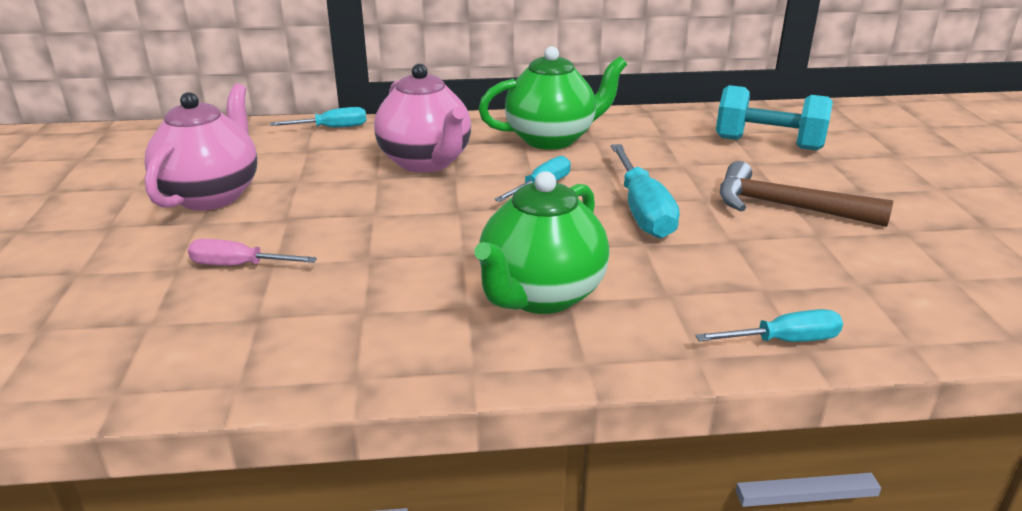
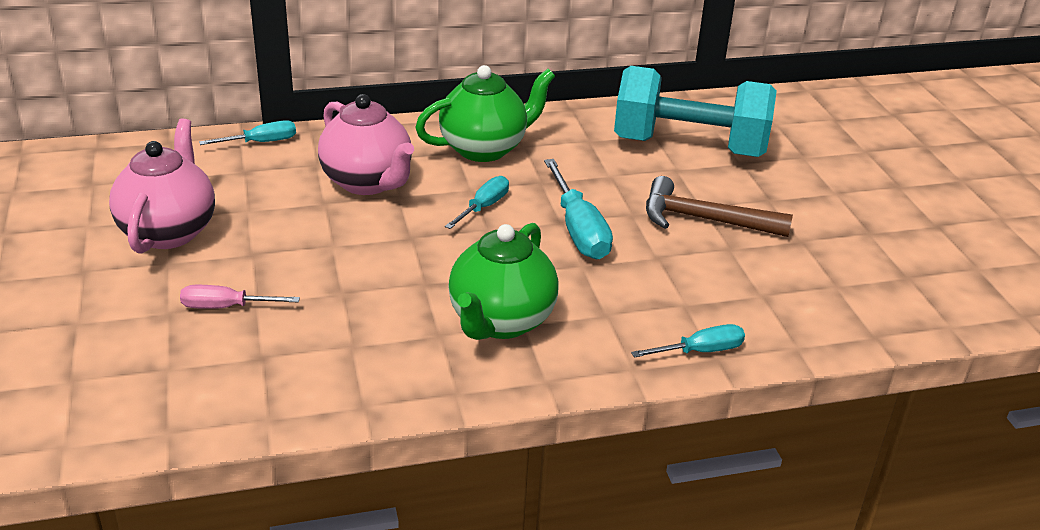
camera: 10 degrees left, 5 degrees up
(768, 144) = (689, 147): turquoise dumbbell -> turquoise dumbbell, size x1.53

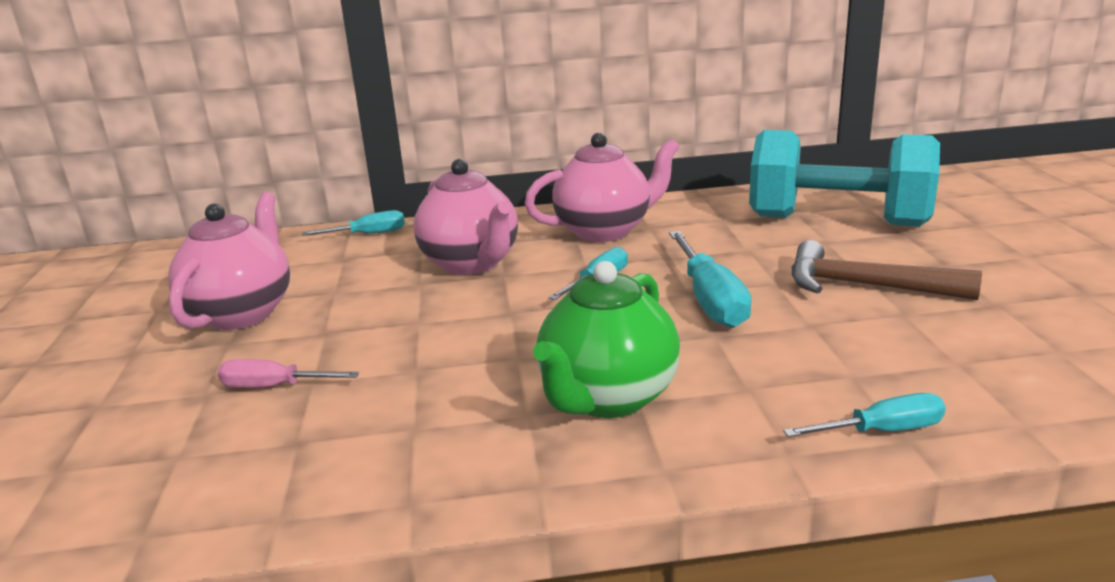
camera: 10 degrees right, 10 degrees down
(484, 149) = (604, 231): green teapot -> pink teapot

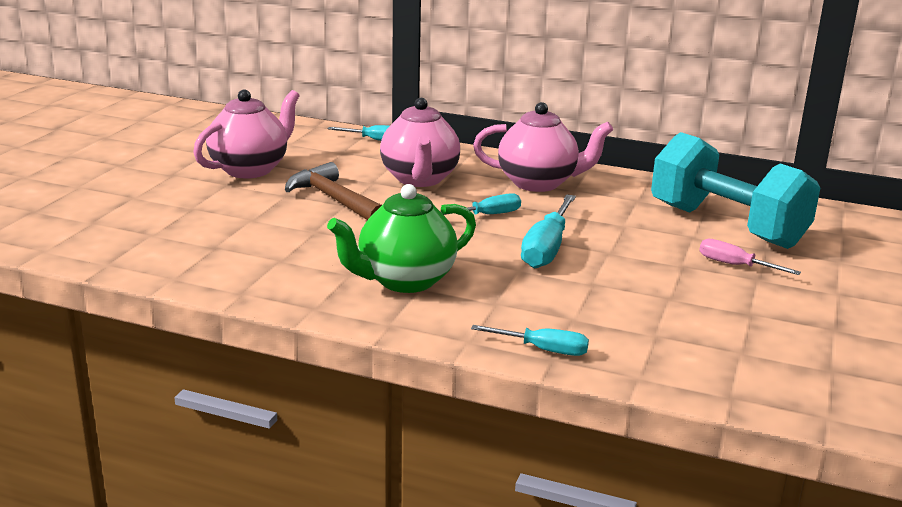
camera: 25 degrees right, 0 degrees up
(274, 386) = (230, 216): pink screwdriver -> pink screwdriver (735, 265)
(866, 286) = (672, 274): brown hammer -> brown hammer (334, 200)

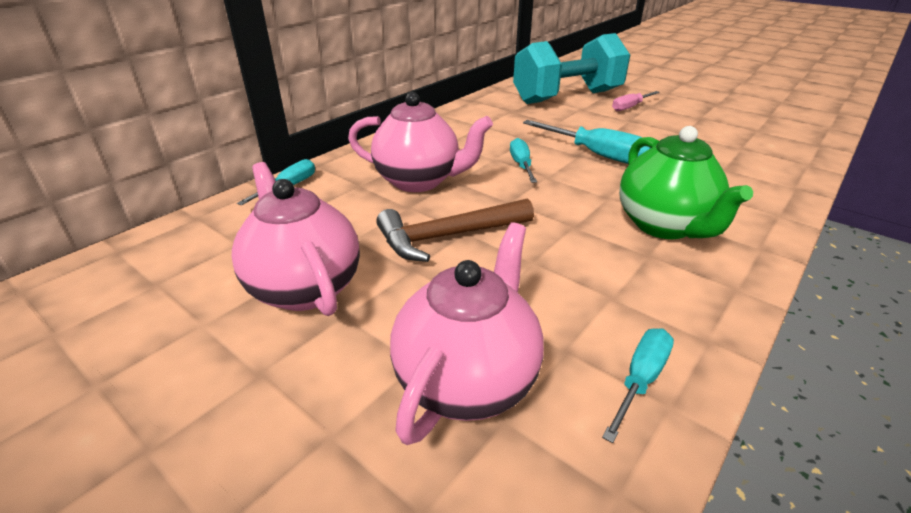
camera: 70 degrees left, 10 degrees up
(538, 183) = (461, 135): pink teapot -> pink teapot (467, 380)
(543, 350) = (782, 188): turquoise screwdriver -> turquoise screwdriver (640, 380)

